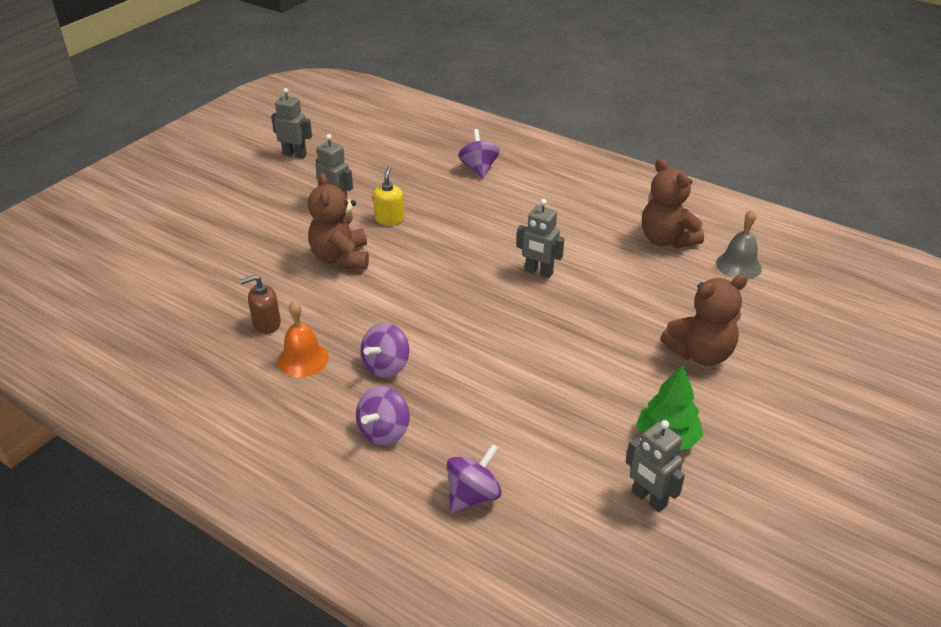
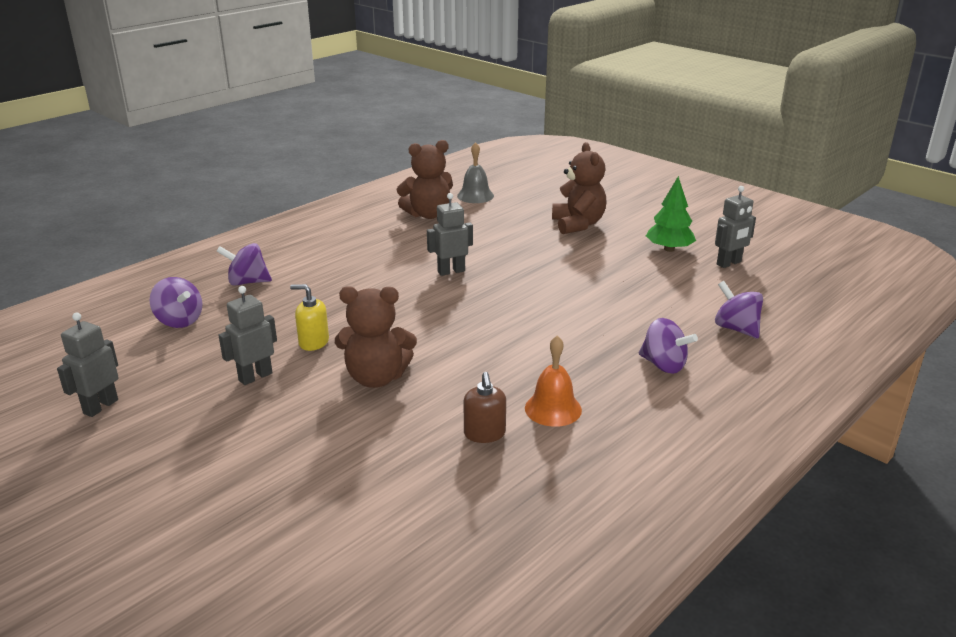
camera: 80 degrees left, 10 degrees down
(386, 366) = (572, 359): purple spinning top -> purple spinning top (179, 321)
(539, 272) = (451, 271): grey robot -> grey robot turned 150 degrees counterclockwise

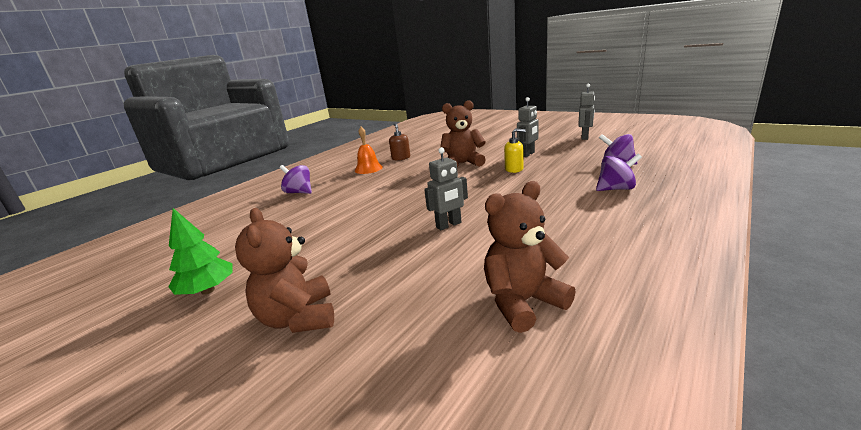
camera: 175 degrees right, 5 degrees down
(475, 196) = (468, 374): grey bell -> none
(729, 263) = (161, 280): grey robot -> none
(736, 328) = (231, 218): purple spinning top -> none

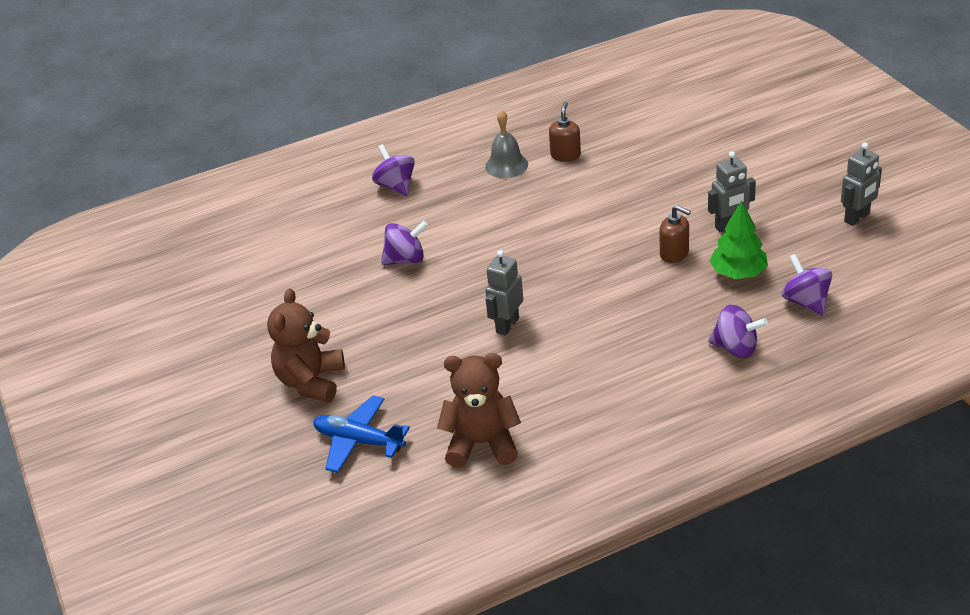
camera: 30 degrees right, 15 degrees up
(208, 290) = (253, 317): green tree -> green tree (738, 273)
(334, 218) = (406, 259): none -> purple spinning top
(368, 168) = (506, 165): orange bell -> grey bell
(392, 351) = (359, 441): none -> blue plane
(449, 225) = (507, 325): grey robot -> grey robot turned 120 degrees clockwise
(463, 163) = (628, 210): brown teddy bear -> none
(514, 169) = (674, 254): yellow soap dispenser -> brown soap dispenser

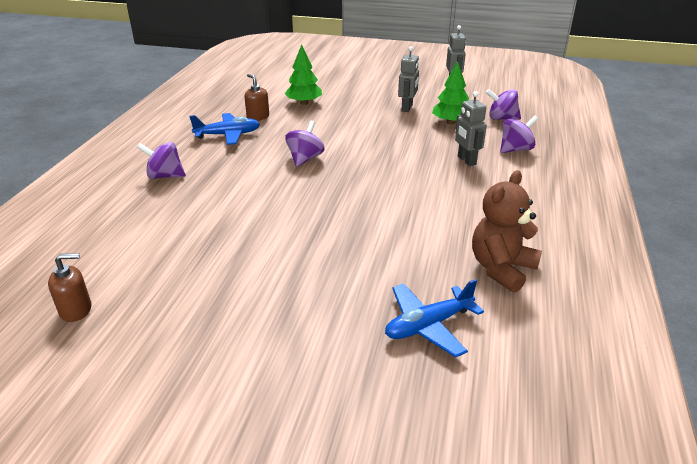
camera: 55 degrees left, 5 degrees down
(311, 382) = (318, 316): brown teddy bear -> none
(406, 259) = (250, 207): purple spinning top -> purple spinning top (305, 159)
(506, 165) = (228, 135): grey bell -> blue plane
(507, 325) = (386, 203): grey robot -> grey robot (466, 160)
(637, 159) = (304, 103): none -> green tree
(674, 254) = (405, 129): brown soap dispenser -> brown soap dispenser (76, 310)

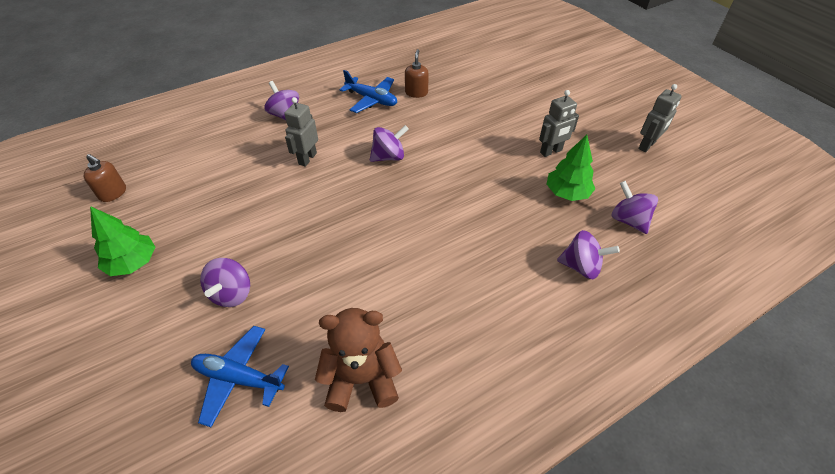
camera: 45 degrees right, 15 degrees up
(304, 103) = (471, 96): green tree -> green tree (133, 263)
(332, 292) = (232, 294): none -> purple spinning top
(466, 160) = (512, 246): grey robot -> grey robot (307, 158)

